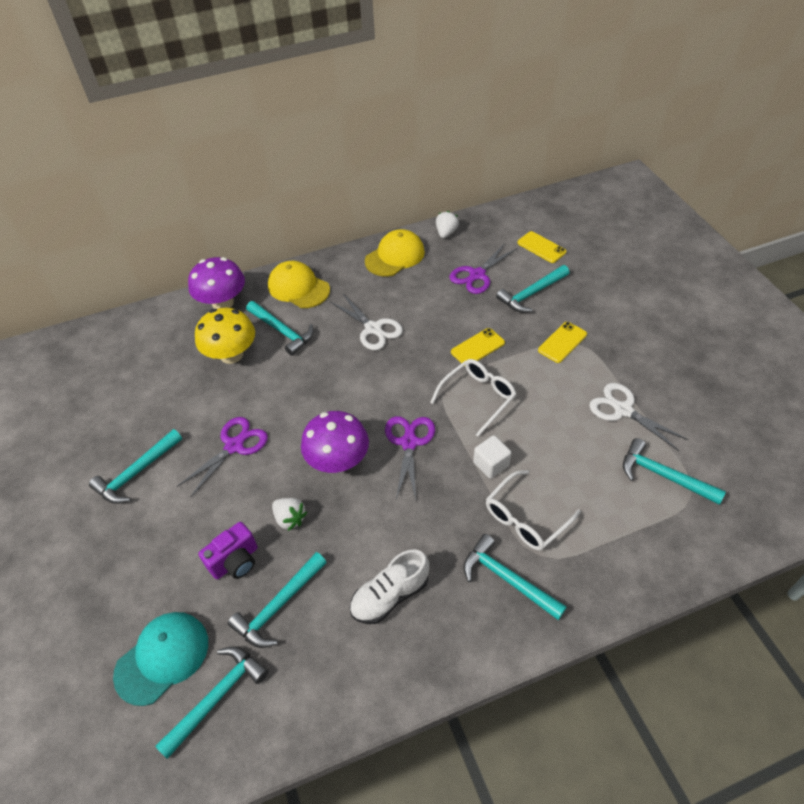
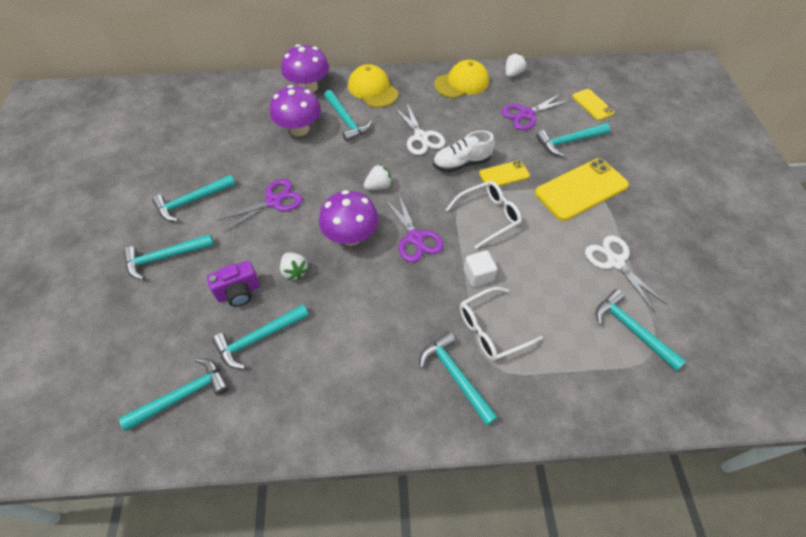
camera: 15 degrees right, 5 degrees up
(130, 547) = (165, 257): none -> turquoise hammer
(162, 658) = (155, 350): turquoise cap -> none
(231, 355) = (299, 129): yellow mushroom -> purple mushroom
(347, 396) = (378, 186): none -> white strawberry
(390, 595) = (351, 358): white shoe -> white shoe (461, 163)
(409, 443) = (415, 238): purple scissors -> purple scissors turned 135 degrees clockwise
(562, 342) = (581, 189): yellow phone -> yellow phone, size x1.87

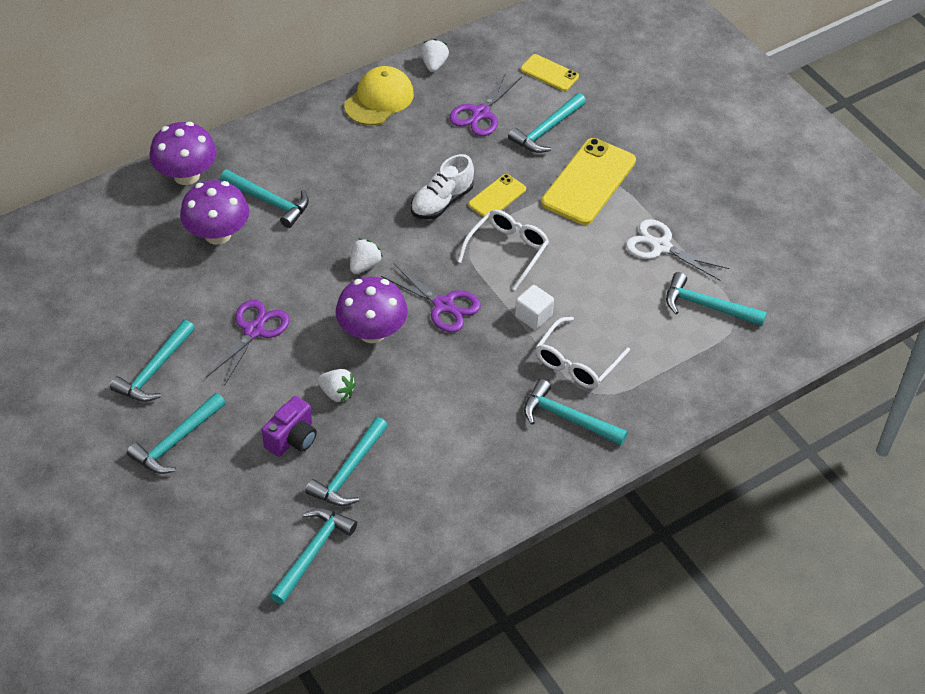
camera: 30 degrees left, 5 degrees down
(373, 89) = (273, 148): yellow cap -> none
(421, 137) = (374, 188): white scissors -> none

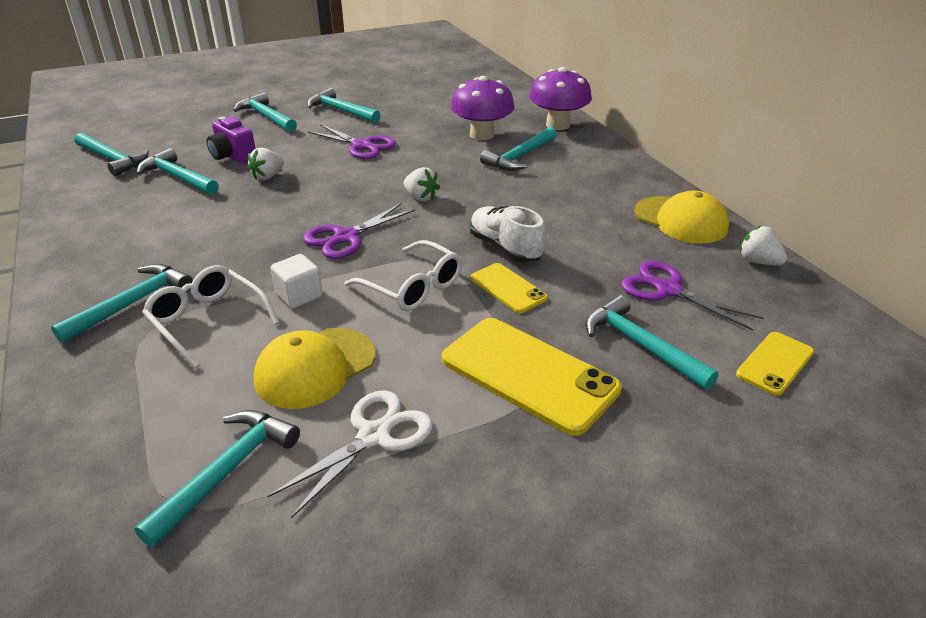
camera: 100 degrees right, 15 degrees down
(372, 332) = (331, 196): purple mushroom -> none
(434, 64) = (758, 262): white strawberry -> white strawberry turned 150 degrees counterclockwise
(610, 287) = (315, 368): none -> yellow cap

